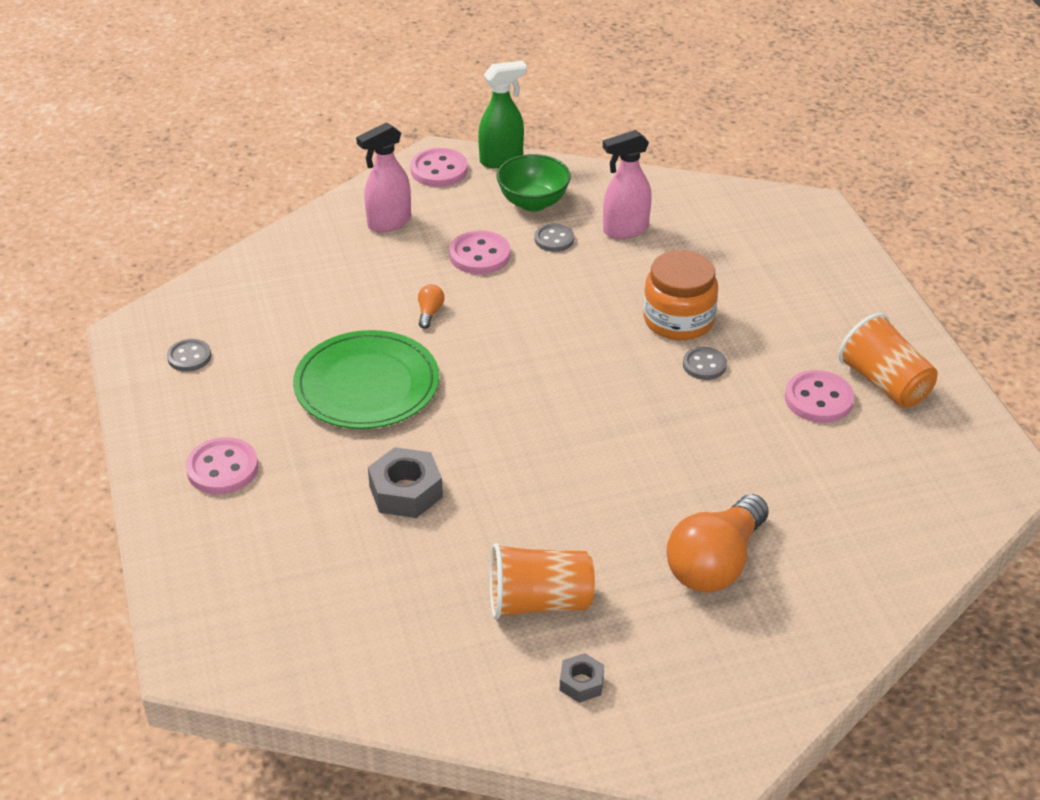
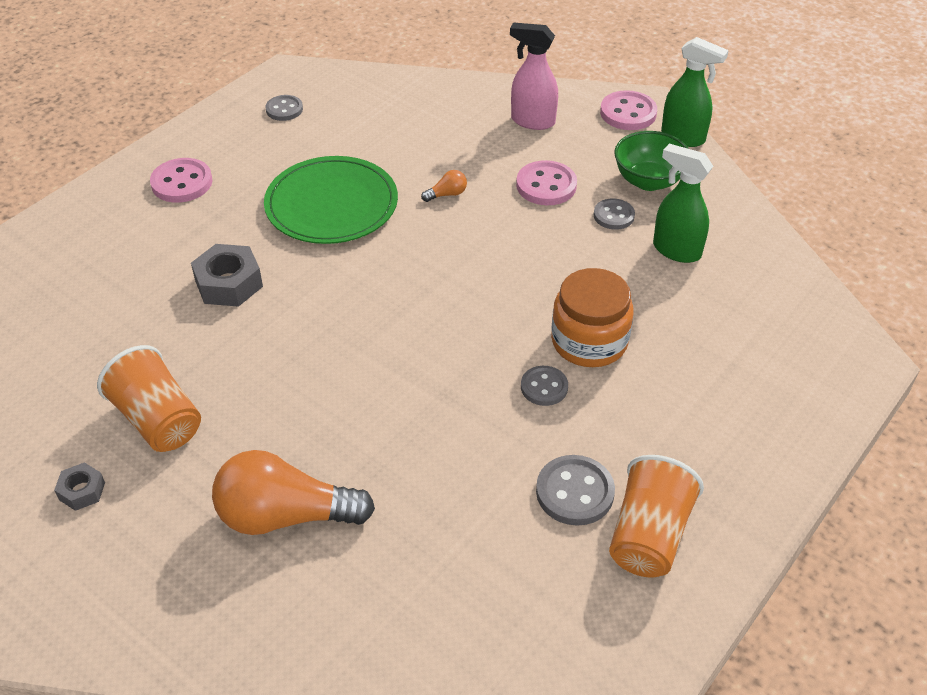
camera: 55 degrees right, 5 degrees up
(625, 230) = (676, 250): pink spray bottle -> green spray bottle
(818, 399) = (574, 492): pink button -> grey button

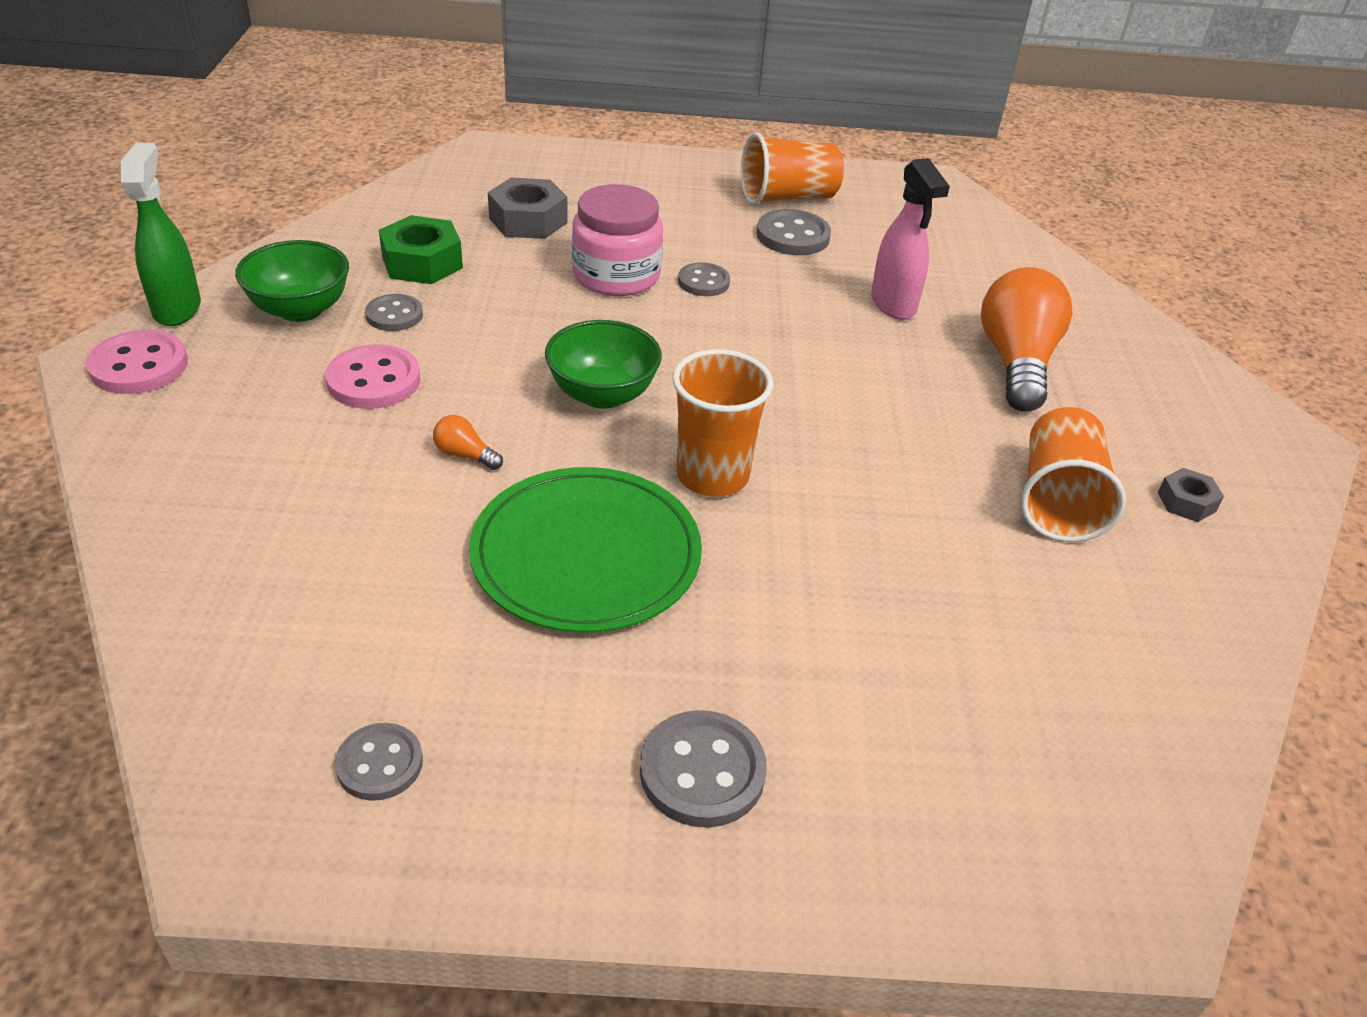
camera: 130 degrees left, 5 degrees down
(182, 183) = (702, 771): pink button -> grey button
(229, 283) = (830, 568): grey nut -> grey nut (528, 220)
(286, 516) = (1016, 363): orange light bulb -> orange light bulb turned 135 degrees counterclockwise
(339, 277) = (712, 476): none -> orange cup
(453, 268) = (602, 394): none -> green bowl
(532, 121) = (218, 443): pink spray bottle -> pink spray bottle (893, 305)
(589, 341) = (616, 275): orange jar -> pink jar
(676, 250) = (422, 262): green spray bottle -> green nut

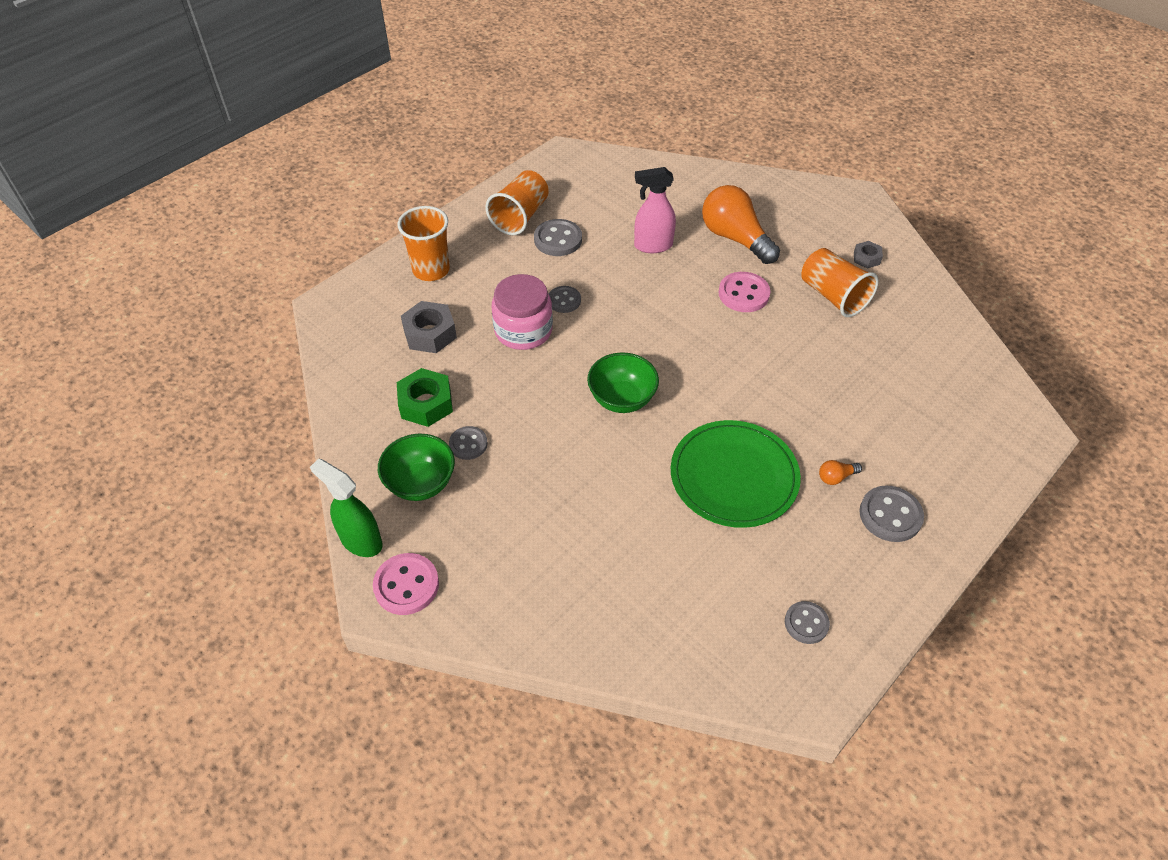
camera: 45 degrees left, 10 degrees up
(374, 380) = (523, 485): pink button -> pink button (743, 294)
(465, 455) = (622, 480): orange light bulb -> orange light bulb (836, 477)
(712, 476) = (719, 397): orange cup -> orange cup (431, 270)
(893, 305) = (652, 246): pink spray bottle -> pink spray bottle turned 150 degrees clockwise

